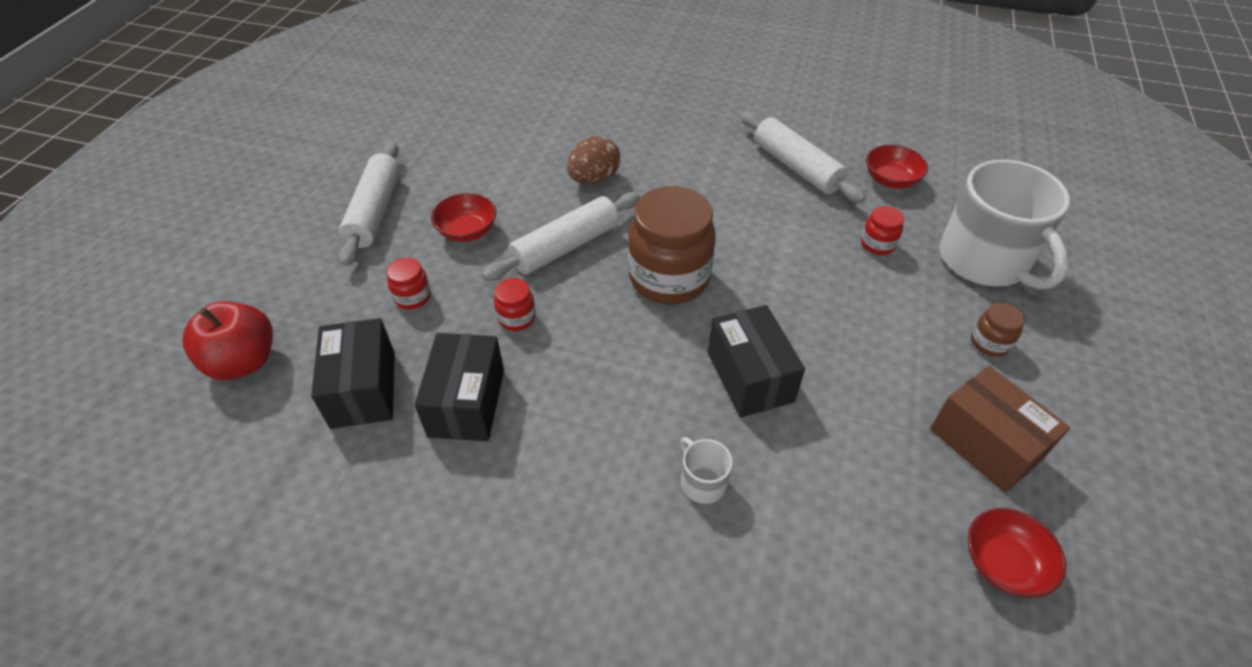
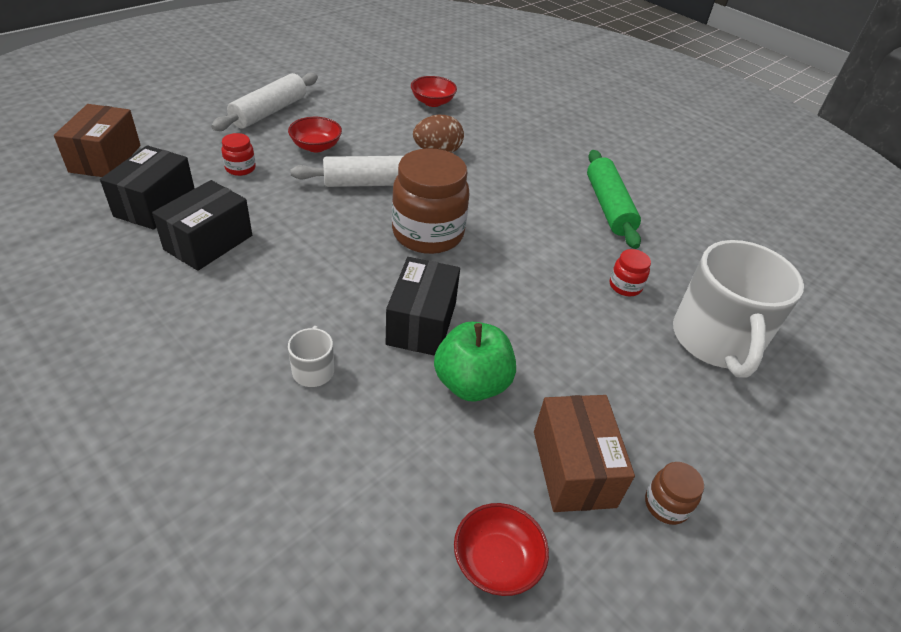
camera: 25 degrees right, 5 degrees down
(243, 362) = (105, 158): red apple -> brown box
(516, 318) = (294, 210): red jar -> none
(796, 167) = (609, 207): white rolling pin -> green rolling pin
(843, 413) = (471, 383): none -> green apple
(891, 180) = (685, 248): red bowl -> red bowl (432, 102)
(989, 343) = (656, 400): brown jar -> brown jar (666, 505)

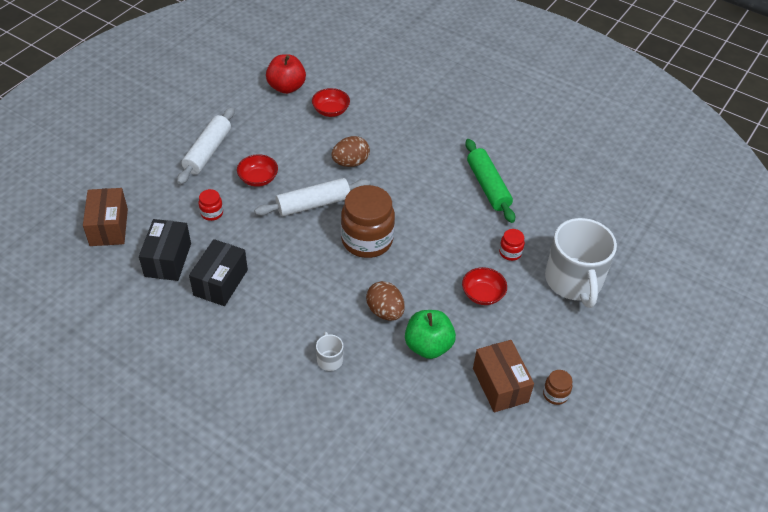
camera: 10 degrees left, 5 degrees up
(390, 74) = (286, 87): none -> red apple
(422, 323) = (385, 311): black box -> brown egg
(496, 561) = (469, 445): red bowl -> red bowl (482, 294)

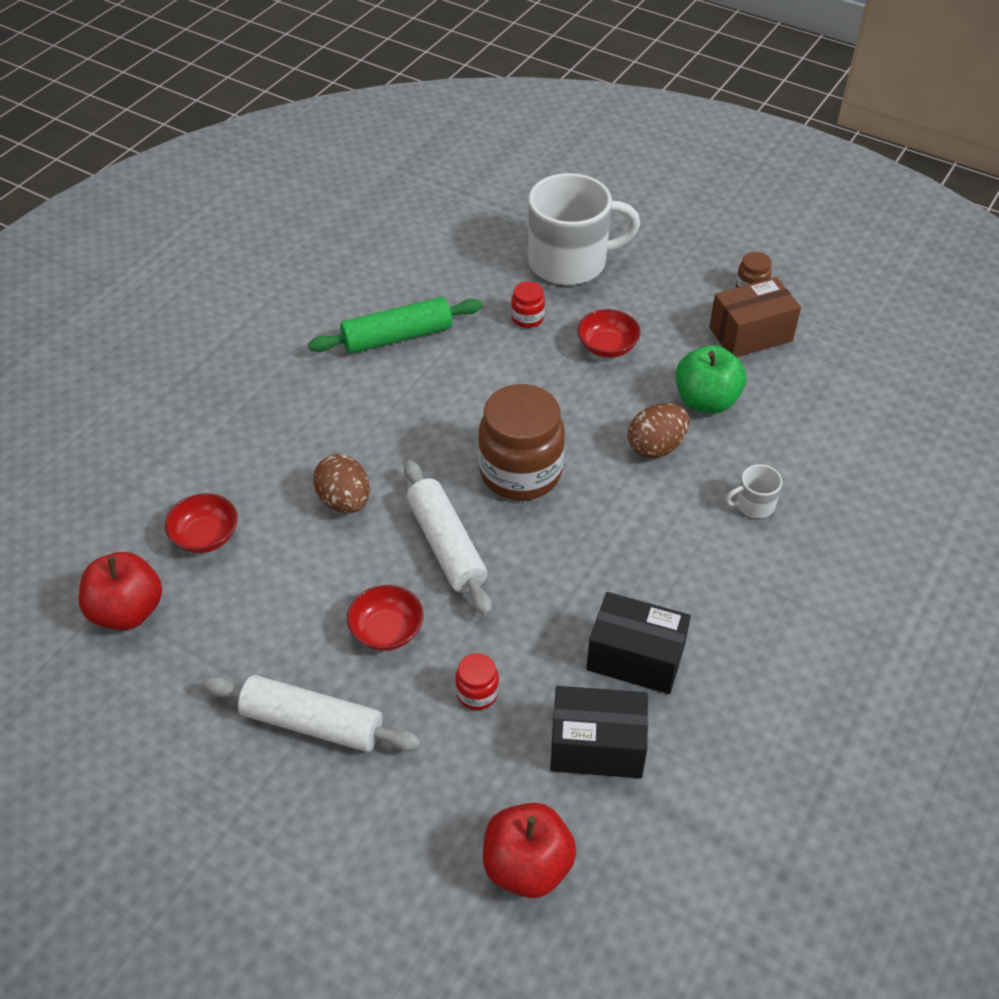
camera: 90 degrees left, 0 degrees up
(109, 227) = (527, 866): brown box -> red apple

